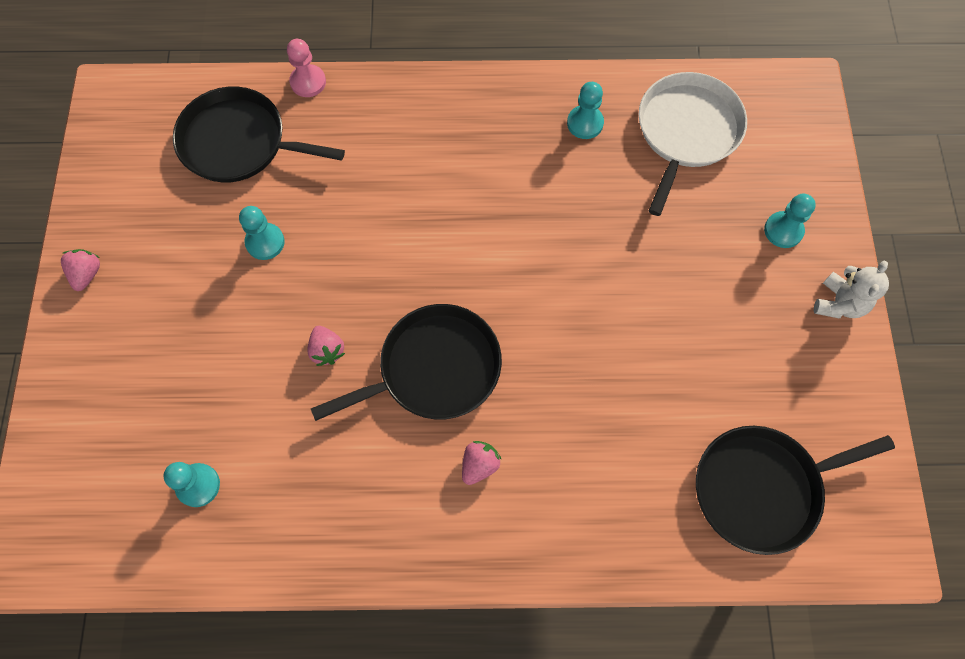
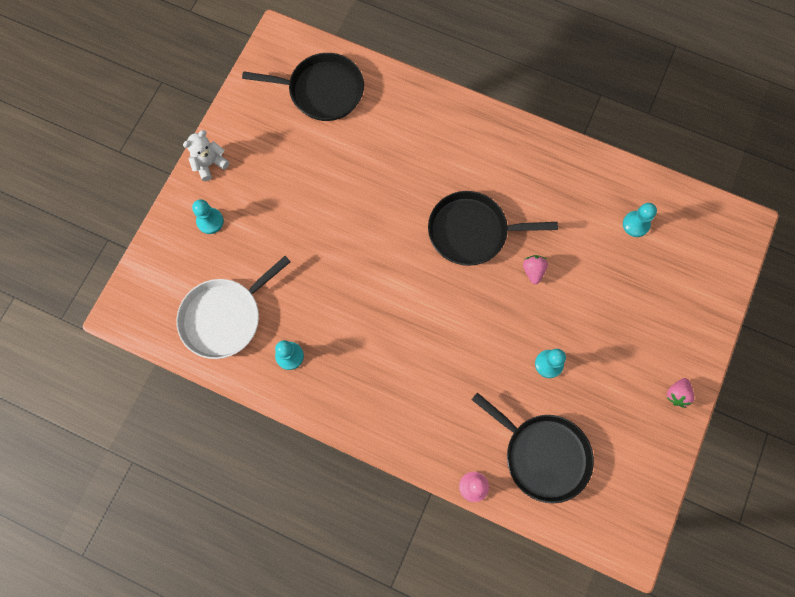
camera: 155 degrees left, 5 degrees up
(479, 465) = (470, 167): pink strawberry -> none

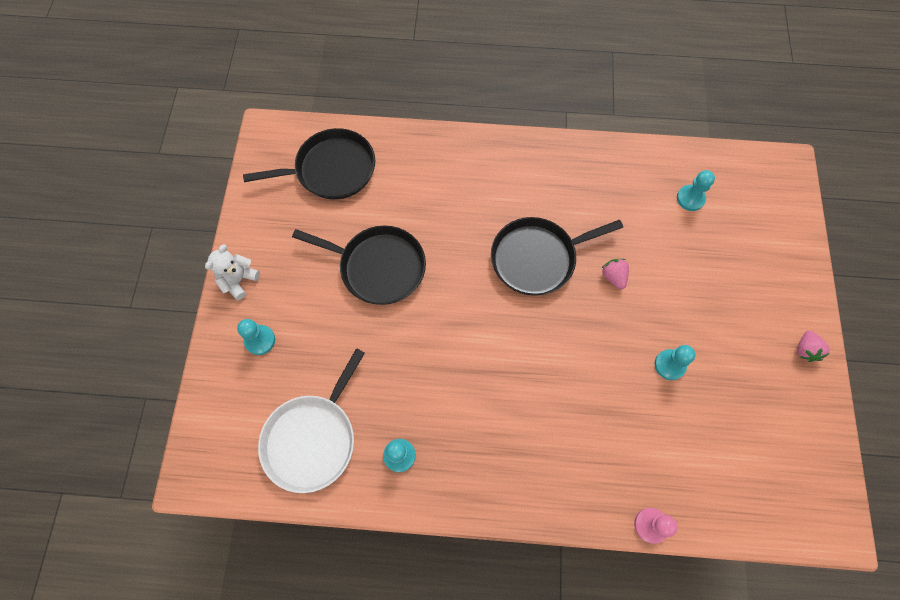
camera: 20 degrees left, 5 degrees down
(543, 454) = (705, 462): black pan -> black pan (378, 267)

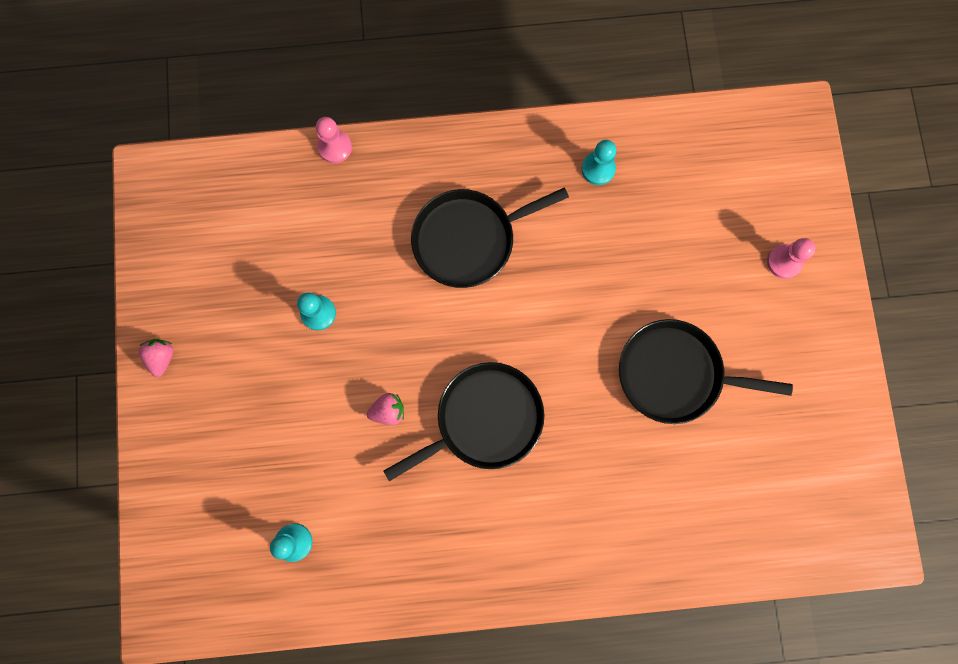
camera: 170 degrees right, 10 degrees up
(239, 280) = (835, 328): white teddy bear -> none
(260, 340) = (784, 262): turquoise pawn -> pink pawn
(312, 438) = (692, 170): white pan -> none
(331, 169) = (773, 501): black pan -> black pan (468, 239)
(613, 277) = (388, 411): pink strawberry -> pink strawberry turned 75 degrees counterclockwise

